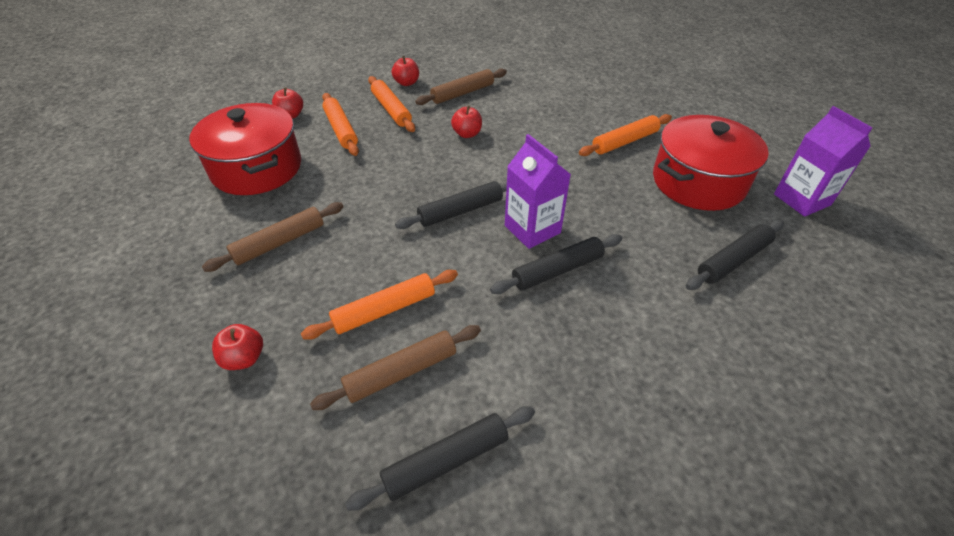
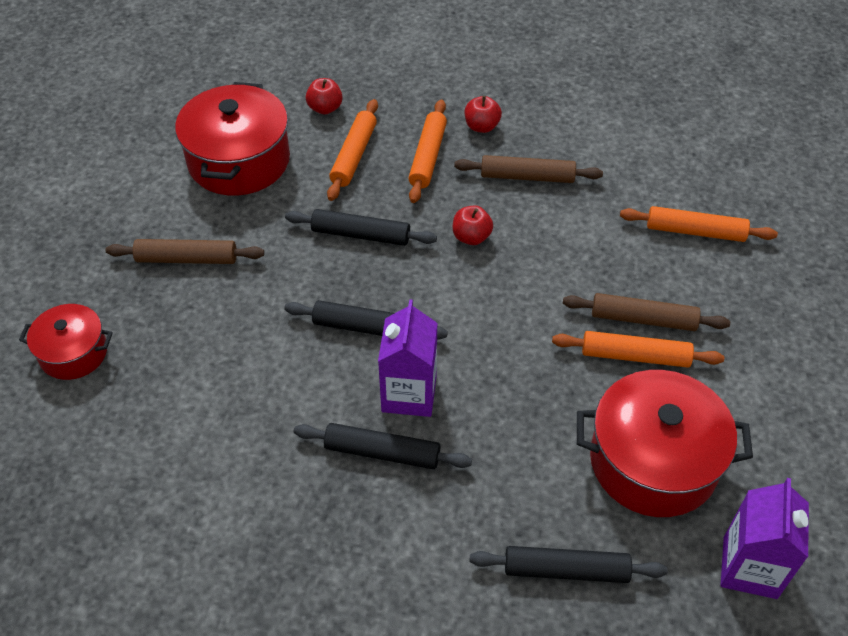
camera: 40 degrees right, 5 degrees up
(244, 358) = (73, 353): red apple -> red pot
(384, 310) = (203, 384): orange rolling pin -> orange rolling pin (695, 231)
(401, 372) = (163, 448): brown rolling pin -> brown rolling pin (643, 319)
(446, 461) = (125, 541): black rolling pin -> black rolling pin (361, 234)

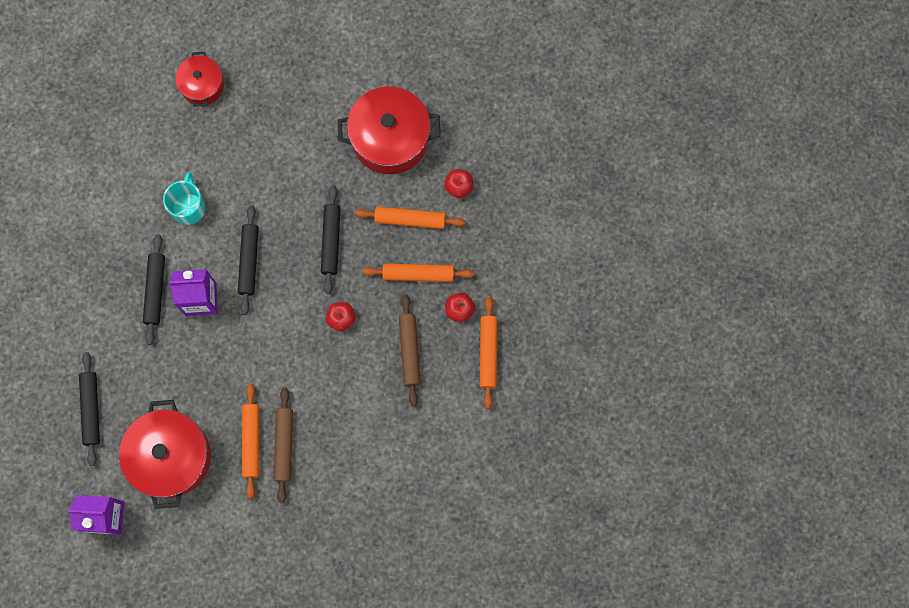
camera: 80 degrees right, 25 degrees up
(187, 259) = (290, 130): brown rolling pin -> none
(260, 392) = (189, 207): none -> turquoise mug
(695, 231) = (373, 480): orange rolling pin -> orange rolling pin (488, 353)

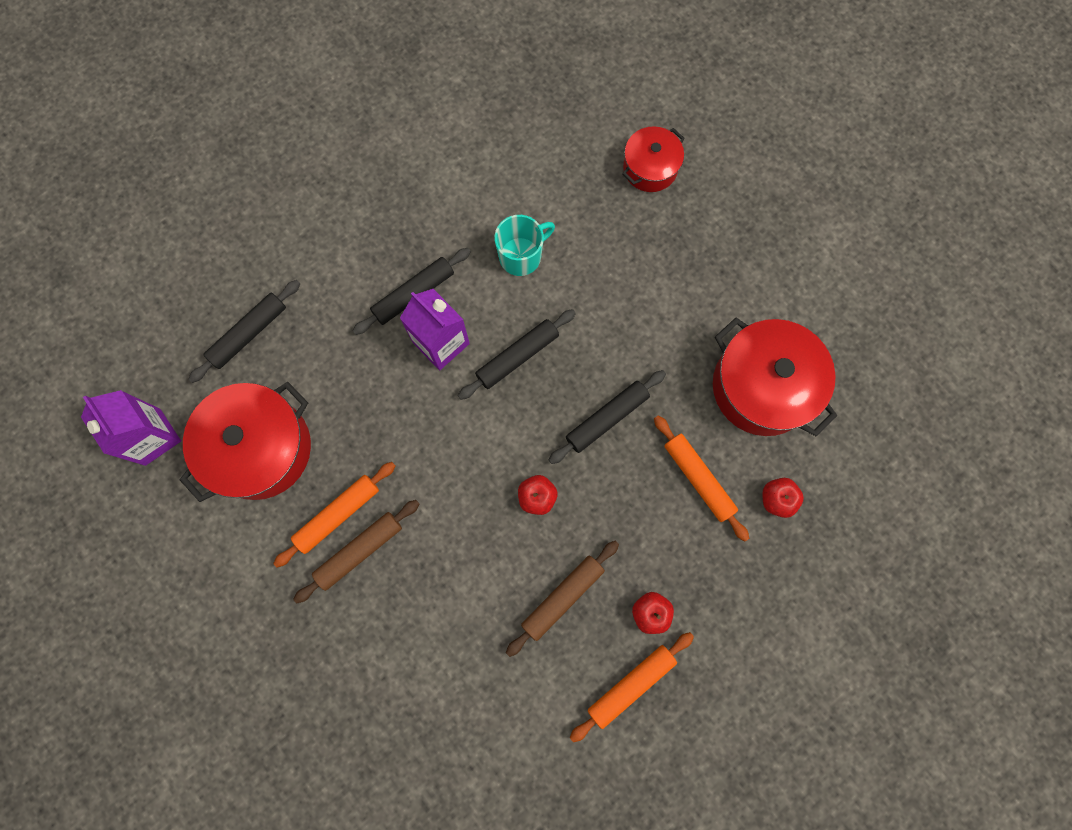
camera: 50 degrees right, 0 degrees up
(418, 274) = (650, 536): orange rolling pin -> none

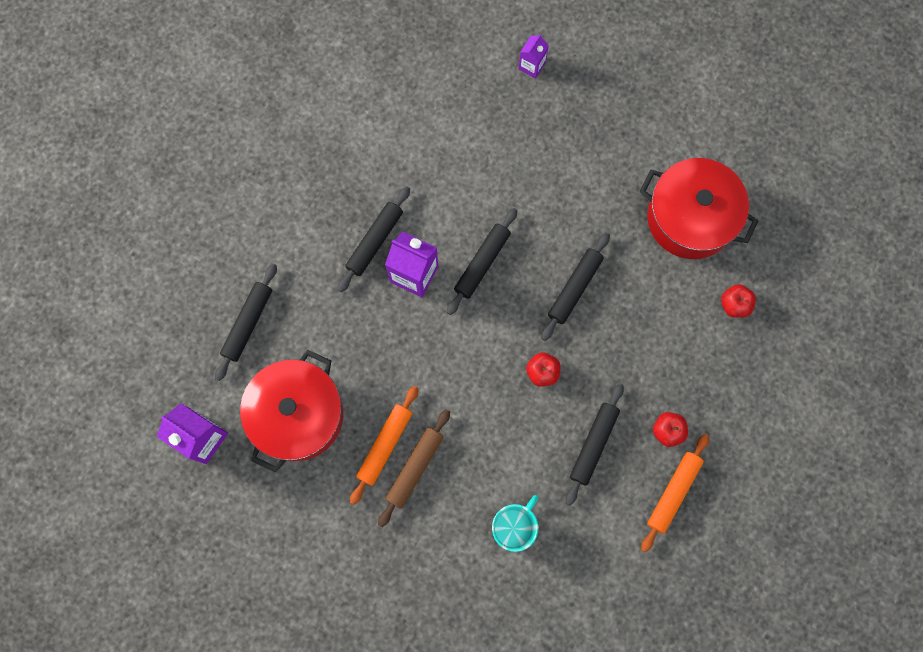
camera: 20 degrees left, 0 degrees up
(521, 256) = (452, 177): turquoise mug -> turquoise mug (514, 527)
(562, 597) = (593, 444): brown rolling pin -> black rolling pin
(650, 168) = (531, 66): red pot -> purple carton
(698, 478) = (666, 310): orange rolling pin -> none

